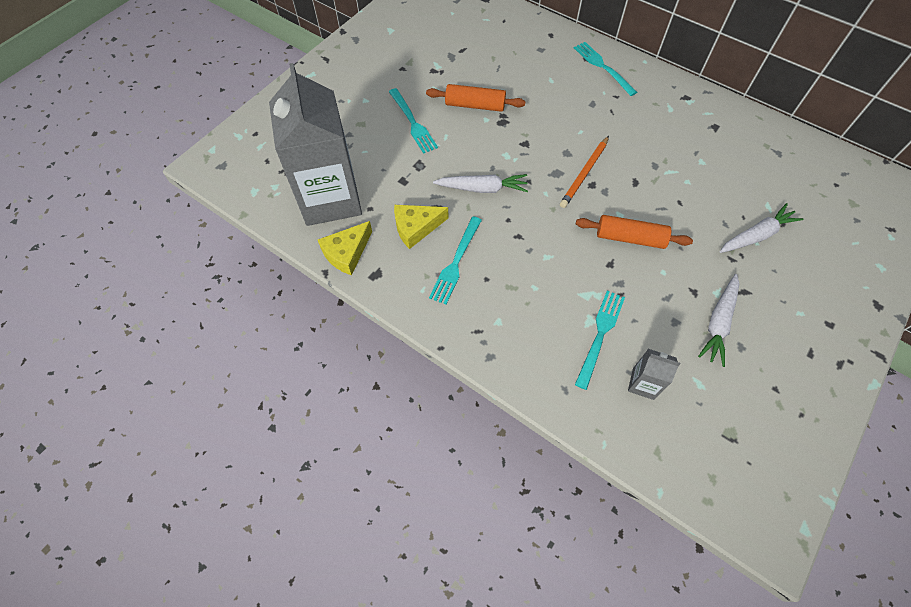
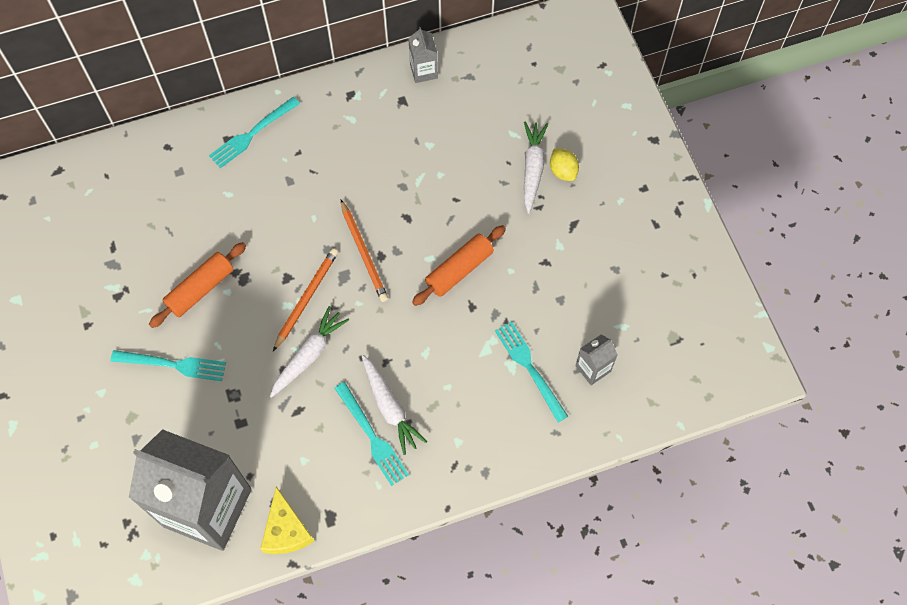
camera: 55 degrees left, 5 degrees up
(416, 228) = (306, 447): yellow cheese -> none
(521, 162) = (306, 298): none -> orange pencil
(602, 67) = (251, 134): turquoise fork -> turquoise fork turned 45 degrees counterclockwise
(718, 323) = (584, 268): white carrot -> white carrot (390, 407)
(750, 125) = (423, 71): none -> grey carton
(777, 257) = (563, 171): none -> yellow lemon

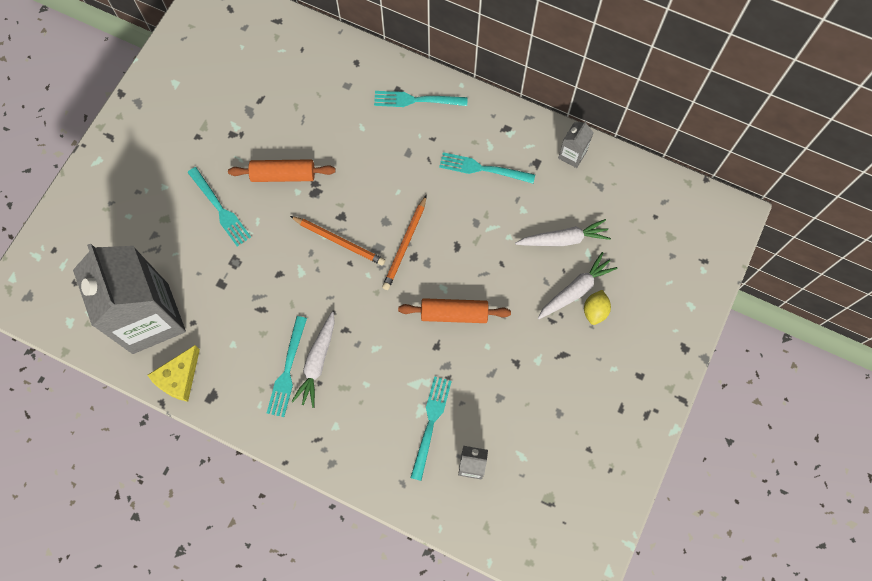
camera: 45 degrees right, 5 degrees up
(306, 298) = (339, 241): orange pencil -> orange pencil turned 45 degrees clockwise
(309, 355) = (303, 280): white carrot -> white carrot (563, 239)
(364, 141) = (482, 169): none -> turquoise fork

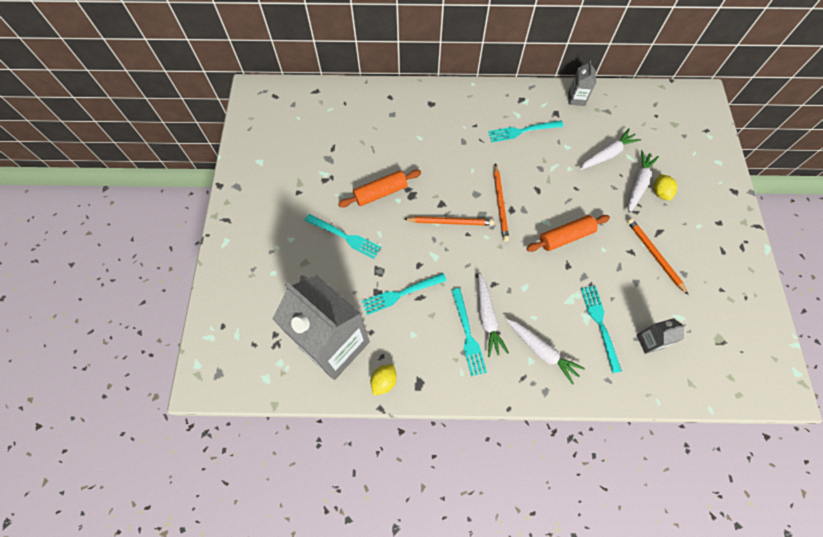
camera: 25 degrees left, 5 degrees down
(179, 378) = (384, 381): yellow cheese -> yellow lemon
(352, 422) = (541, 351): none -> white carrot
(415, 100) = (447, 105): turquoise fork -> turquoise fork (400, 294)
(539, 378) = (654, 255): none -> orange pencil

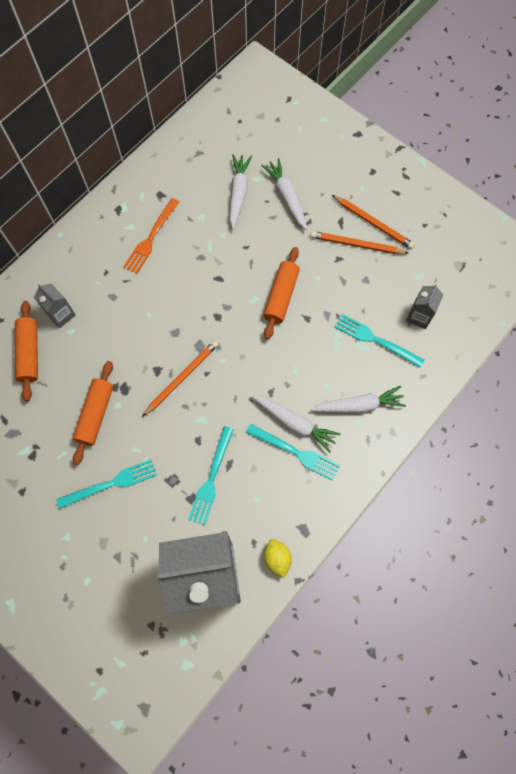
camera: 50 degrees left, 5 degrees up
(385, 128) = (29, 353): none -> orange rolling pin
(500, 204) = (203, 321): orange pencil -> orange pencil (373, 223)
(522, 131) = (150, 239): turquoise fork -> orange fork
(576, 99) = (162, 165): grey carton -> grey carton (61, 315)
(660, 192) = (309, 188): yellow lemon -> none

